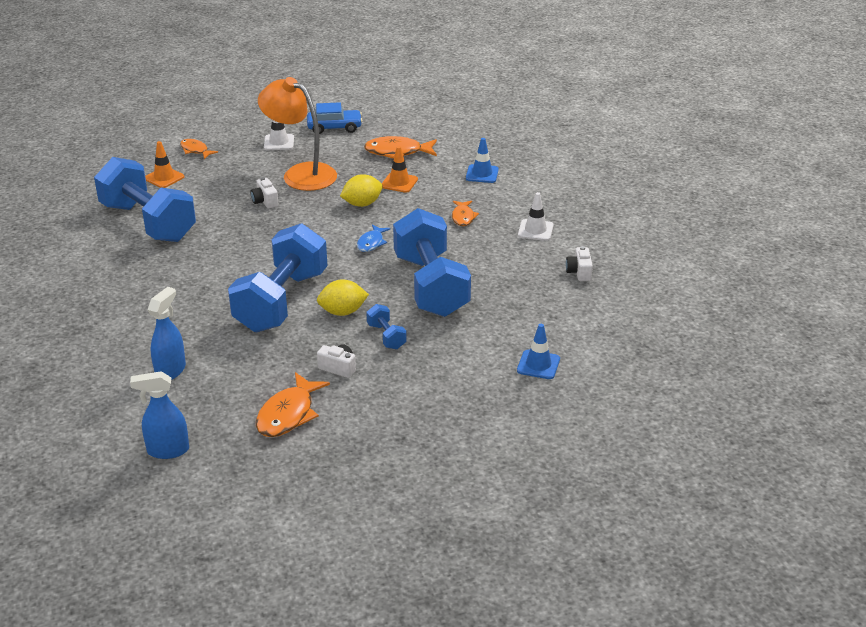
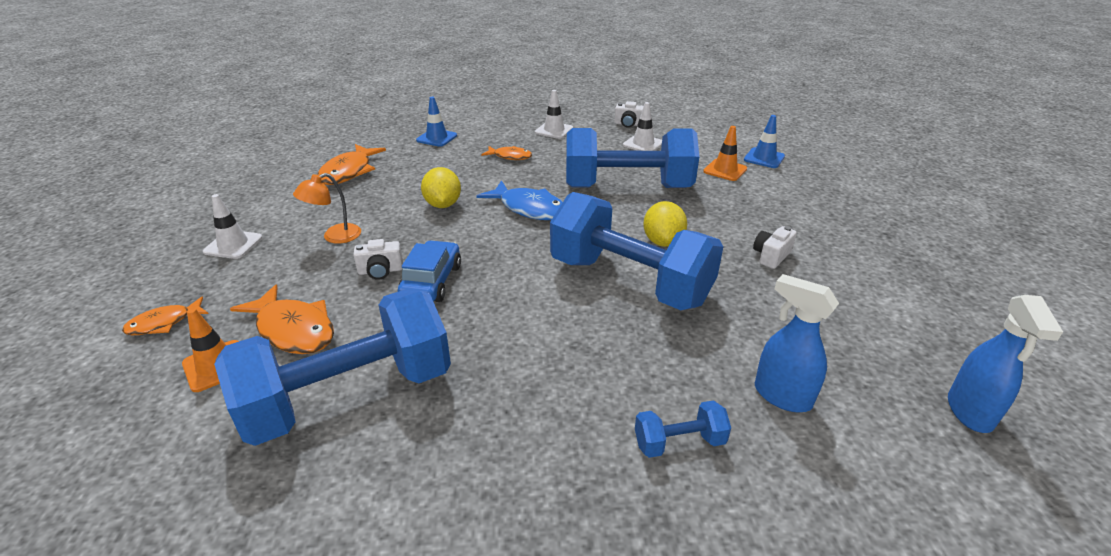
camera: 75 degrees left, 0 degrees up
(288, 414) = (863, 299): orange fish -> orange fish (293, 330)
(301, 174) = (335, 237): orange lamp -> orange lamp, size x0.50
(334, 128) = (245, 201): blue car -> blue car (432, 282)
(371, 243) = (529, 208): blue fish -> blue fish, size x1.67
(386, 336) = (714, 221): blue dumbbell -> blue dumbbell (679, 442)
(399, 183) = (415, 179): orange traffic cone -> orange traffic cone (725, 170)
(532, 286) = (643, 144): none -> white traffic cone

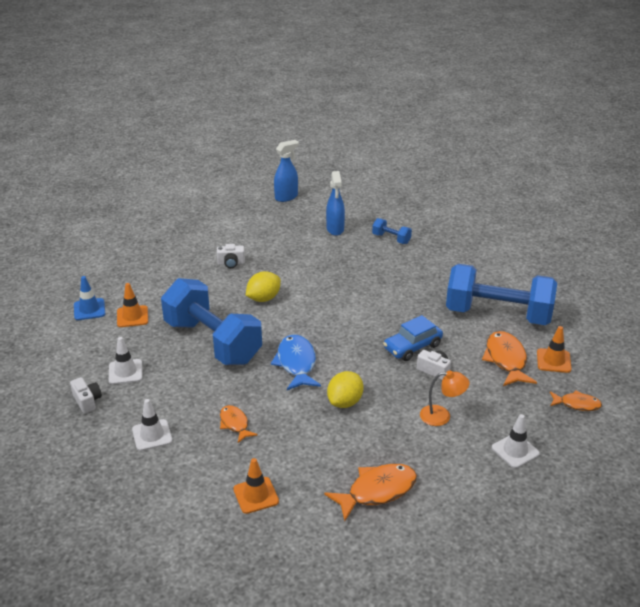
camera: 135 degrees left, 0 degrees up
(437, 138) = (256, 495): blue traffic cone -> orange traffic cone
(629, 281) = (316, 291): blue dumbbell -> none

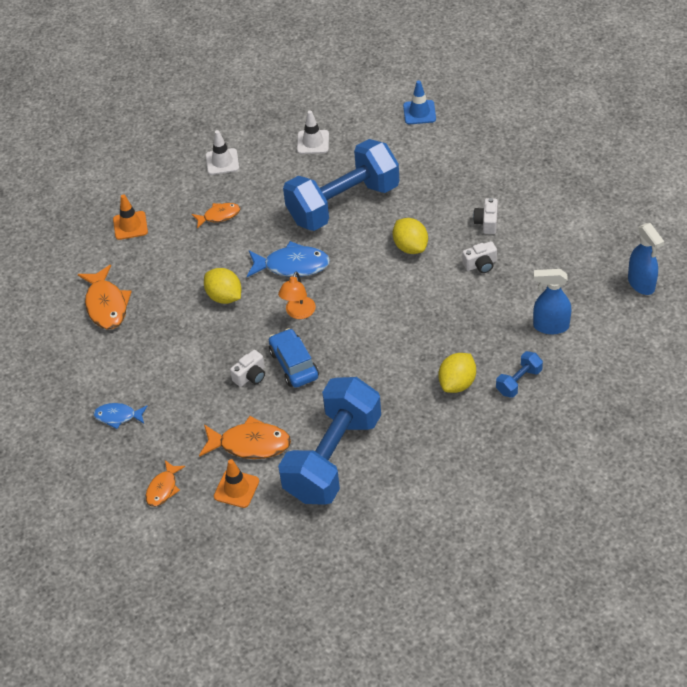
camera: 105 degrees right, 15 degrees up
(87, 401) = (279, 119): white camera -> white camera (480, 265)
(132, 316) = (400, 144): orange traffic cone -> none
(402, 264) = (457, 383): none -> yellow lemon
(442, 416) = (182, 369): orange lamp -> orange lamp (298, 313)
(515, 451) = (118, 416): white traffic cone -> blue fish

